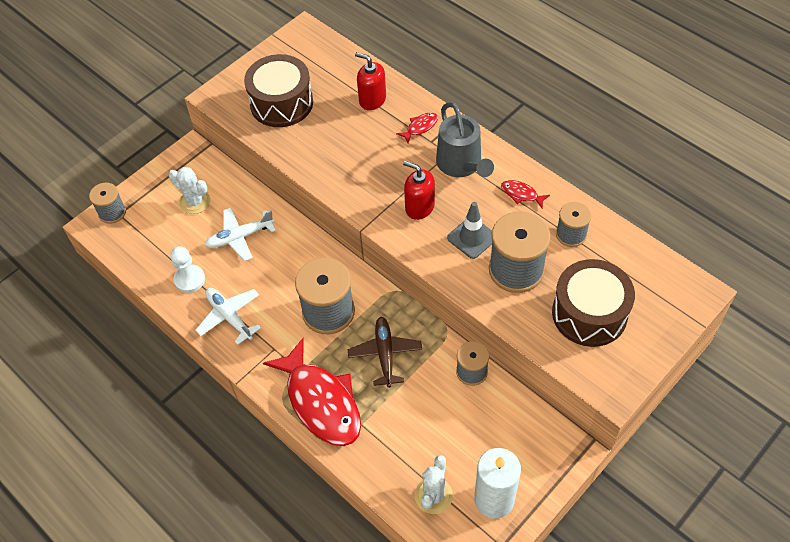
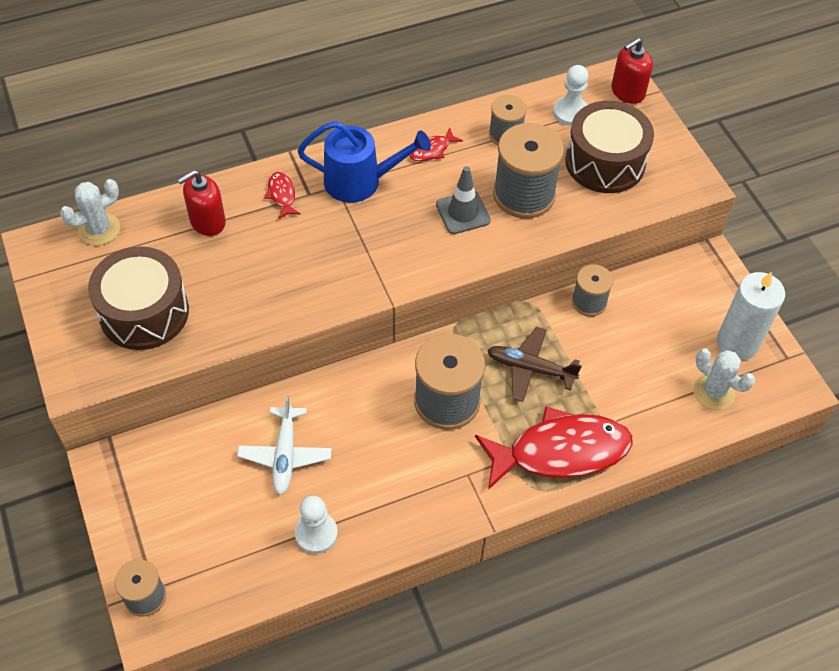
camera: 70 degrees left, 0 degrees up
(195, 202) = (195, 488): white cactus -> white cactus (99, 229)
(229, 316) = (397, 506): white plane -> none
(419, 207) = (394, 240): red soap dispenser -> red soap dispenser (627, 92)
(461, 165) = (360, 181): grey watering can -> blue watering can
(628, 269) = (570, 112): none -> white pawn

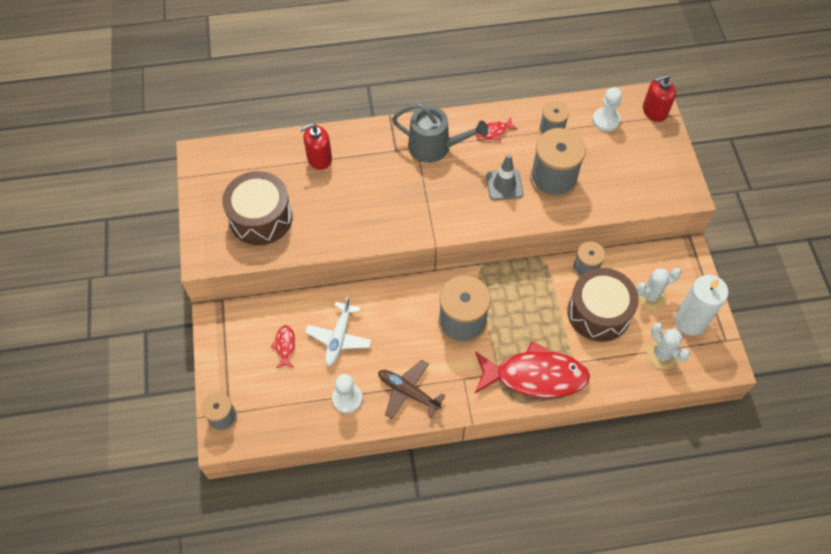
camera: 15 degrees right, 5 degrees up
(99, 229) = (243, 150): white cactus -> white cactus (650, 296)
(282, 195) = (376, 147): red fish -> red fish (285, 346)
(360, 181) = (435, 147): blue watering can -> grey watering can
(530, 368) = (529, 309): brown plane -> brown plane (408, 392)
(605, 162) = (621, 164): brown drum -> brown drum (598, 312)

